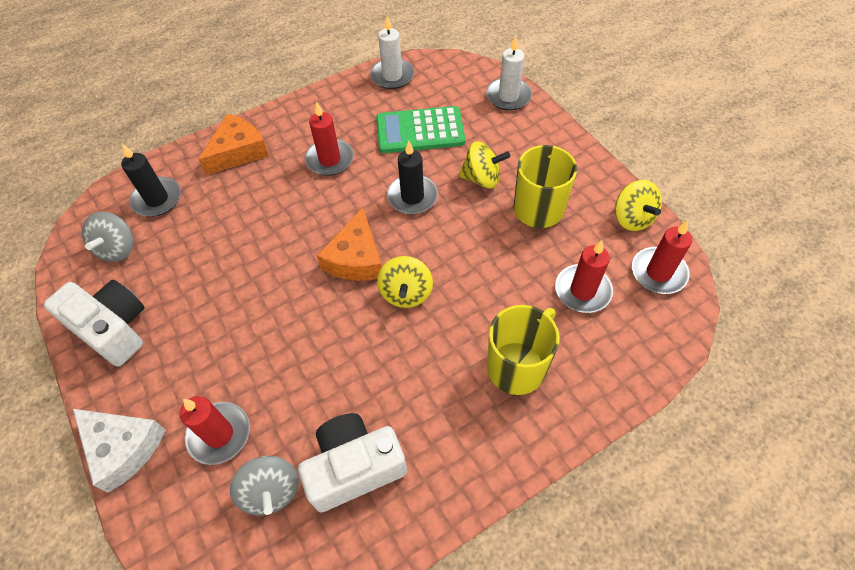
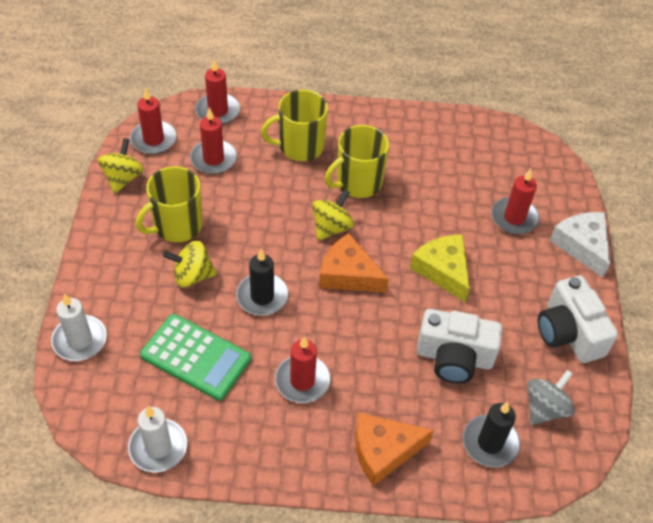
camera: 150 degrees left, 5 degrees down
(268, 317) = (443, 270): none -> yellow cheese
(271, 491) = (495, 173): grey spinning top -> none
(354, 468) = (439, 156): white camera -> white camera (454, 357)
(356, 258) = (348, 274): orange cheese -> orange cheese turned 105 degrees counterclockwise
(420, 362) = (357, 183): none -> yellow mug
(482, 178) = (192, 276): yellow spinning top -> yellow spinning top turned 45 degrees counterclockwise
(644, 351) = (218, 111): none -> red candle

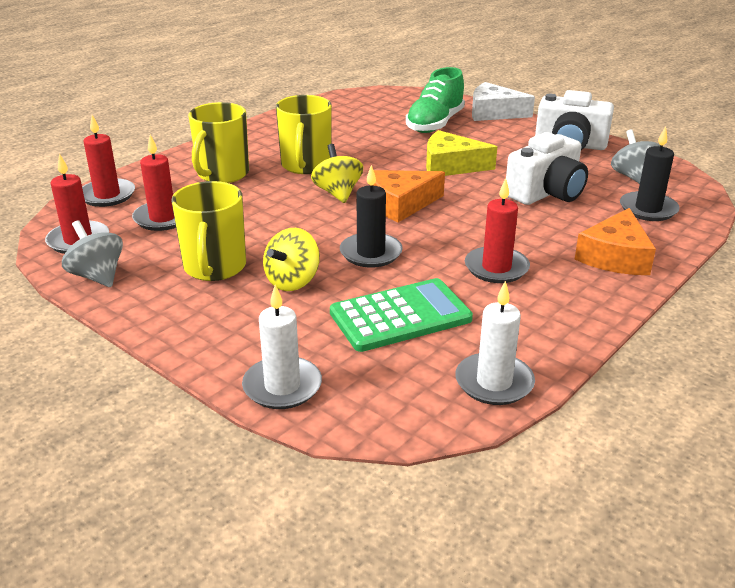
camera: 50 degrees left, 20 degrees down
(123, 178) = (97, 276): yellow spinning top -> grey spinning top
(514, 218) = (435, 124): red candle -> green shoe

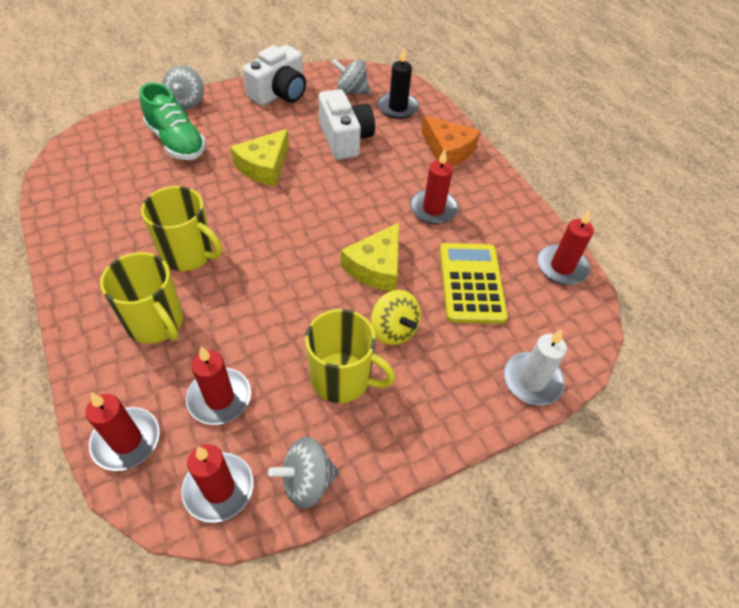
camera: 70 degrees left, 20 degrees up
(338, 193) = (261, 251): yellow spinning top -> none
(371, 253) = (376, 267): black candle -> yellow cheese
(400, 316) = (471, 283): green calculator -> yellow calculator
(401, 204) = (309, 220): orange cheese -> none
(493, 113) = (187, 102): white cheese -> grey spinning top
(494, 382) = (561, 267): white candle -> red candle

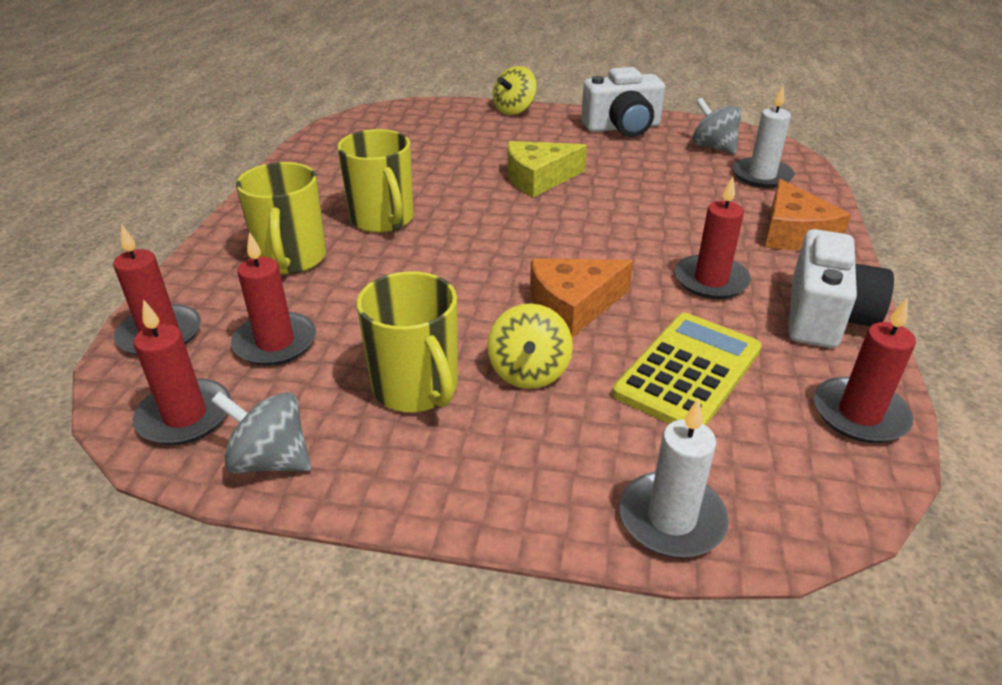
camera: 40 degrees right, 15 degrees down
(176, 142) = (470, 135): green shoe -> none
(187, 102) = (514, 110): grey spinning top -> yellow spinning top
(345, 139) = (660, 183): white camera -> white camera (825, 316)
(376, 267) = (573, 305): yellow cheese -> orange cheese
(398, 108) = (762, 176): black candle -> white candle

